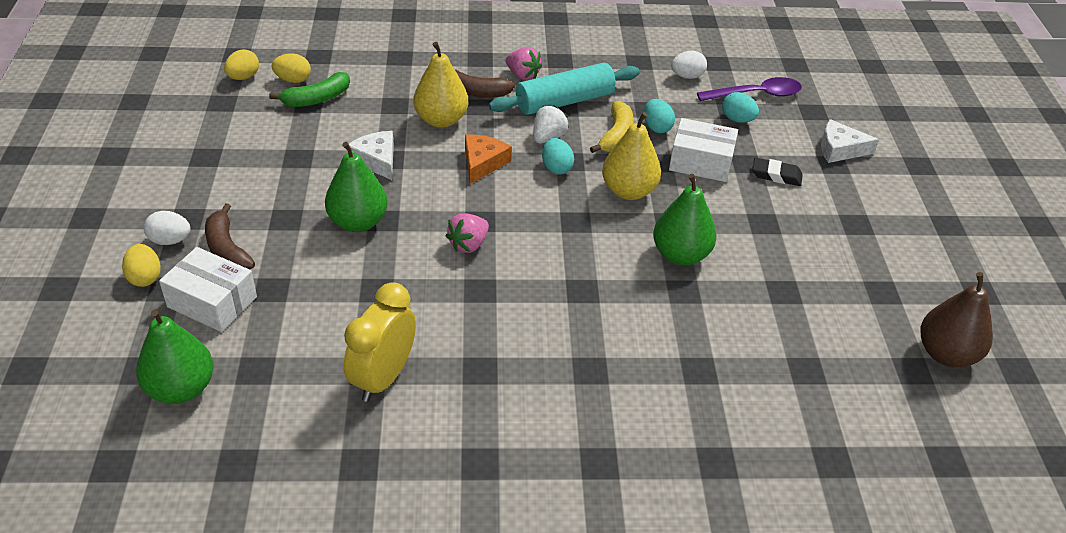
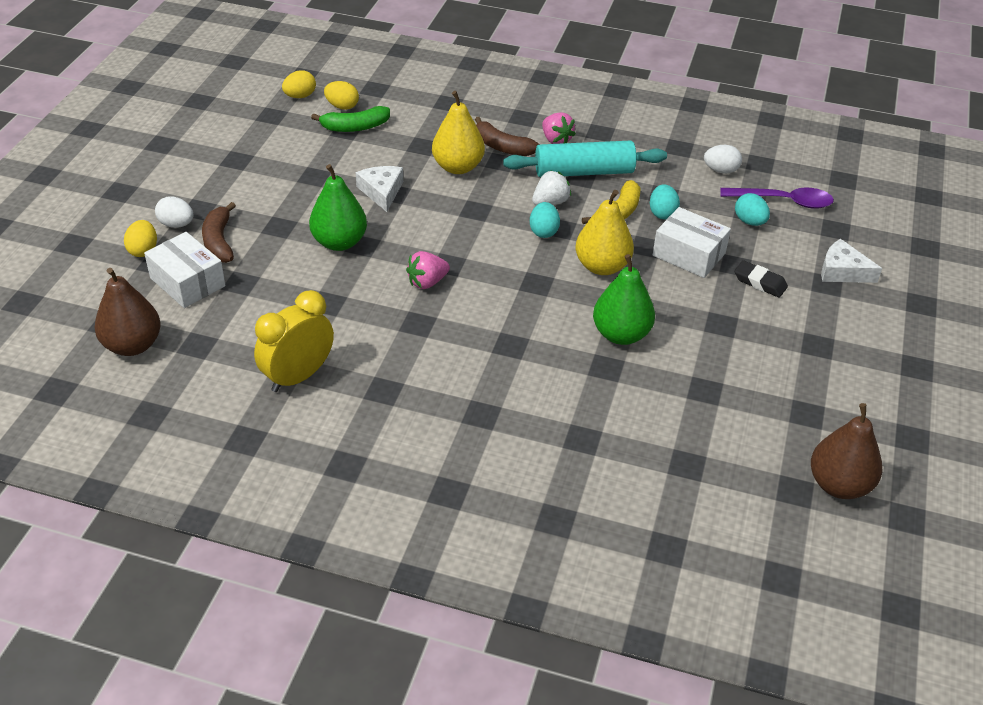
camera: 20 degrees right, 0 degrees up
(181, 388) = (132, 345): green pear -> brown pear
(483, 163) = (477, 213): orange cheese -> none

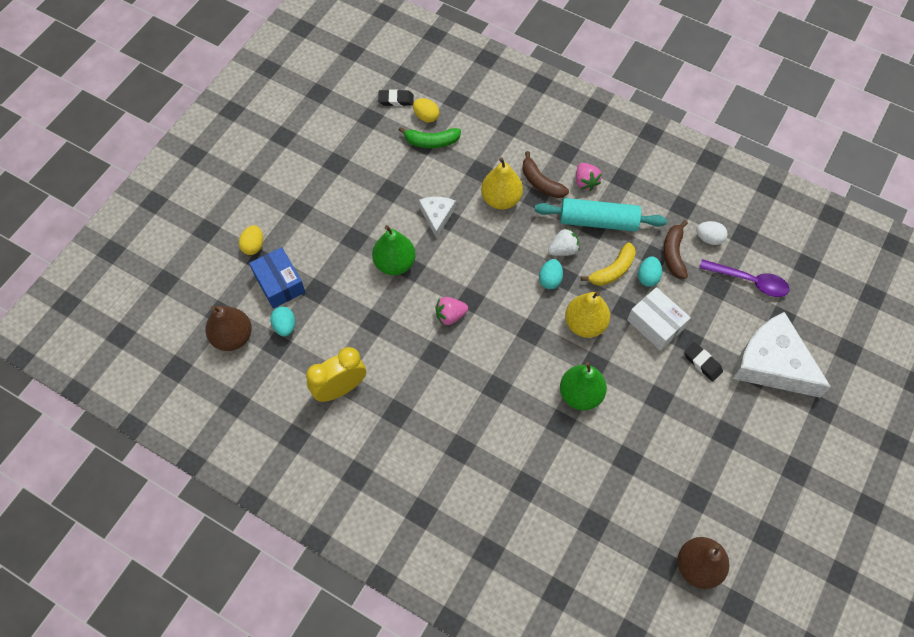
camera: 15 degrees right, 20 degrees up
(176, 224) = (281, 224): white egg -> none
(187, 282) = (279, 283): white box -> blue box
(219, 241) = (308, 247): brown banana -> brown banana (673, 254)
(300, 96) = (396, 100): yellow egg -> black eraser
(749, 222) = (714, 298): turquoise egg -> turquoise egg (285, 326)
(842, 271) = (772, 364): white cheese -> white cheese, size x1.99

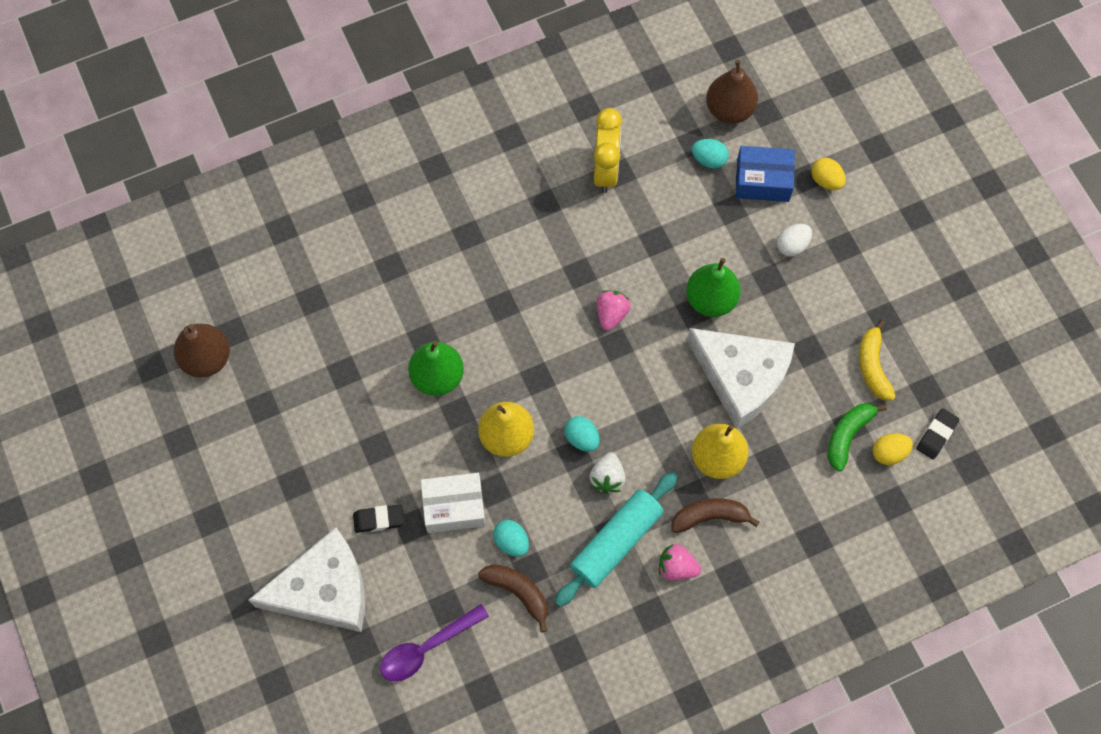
camera: 125 degrees right, 5 degrees up
(437, 216) = (741, 377): white cheese -> white cheese, size x1.99
(612, 270) = (546, 511): yellow banana -> yellow banana (873, 366)
(709, 238) = (508, 648): white egg -> white egg (792, 245)

